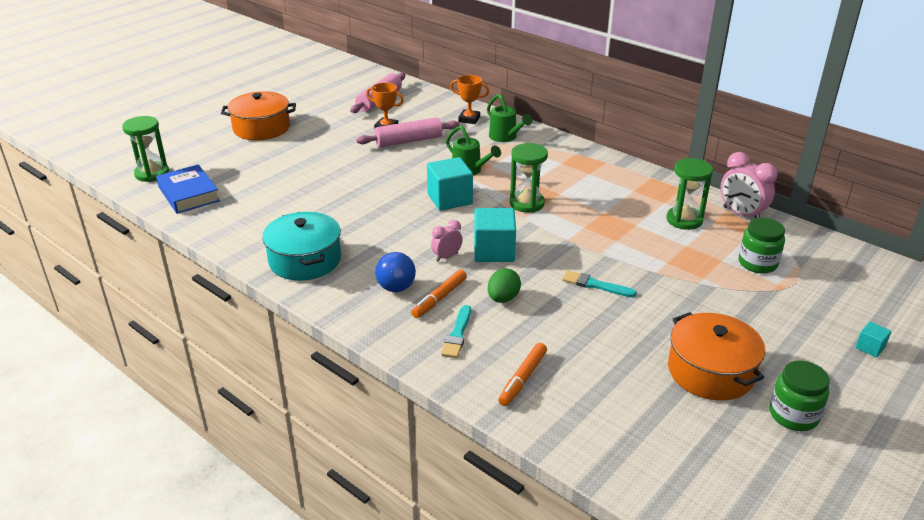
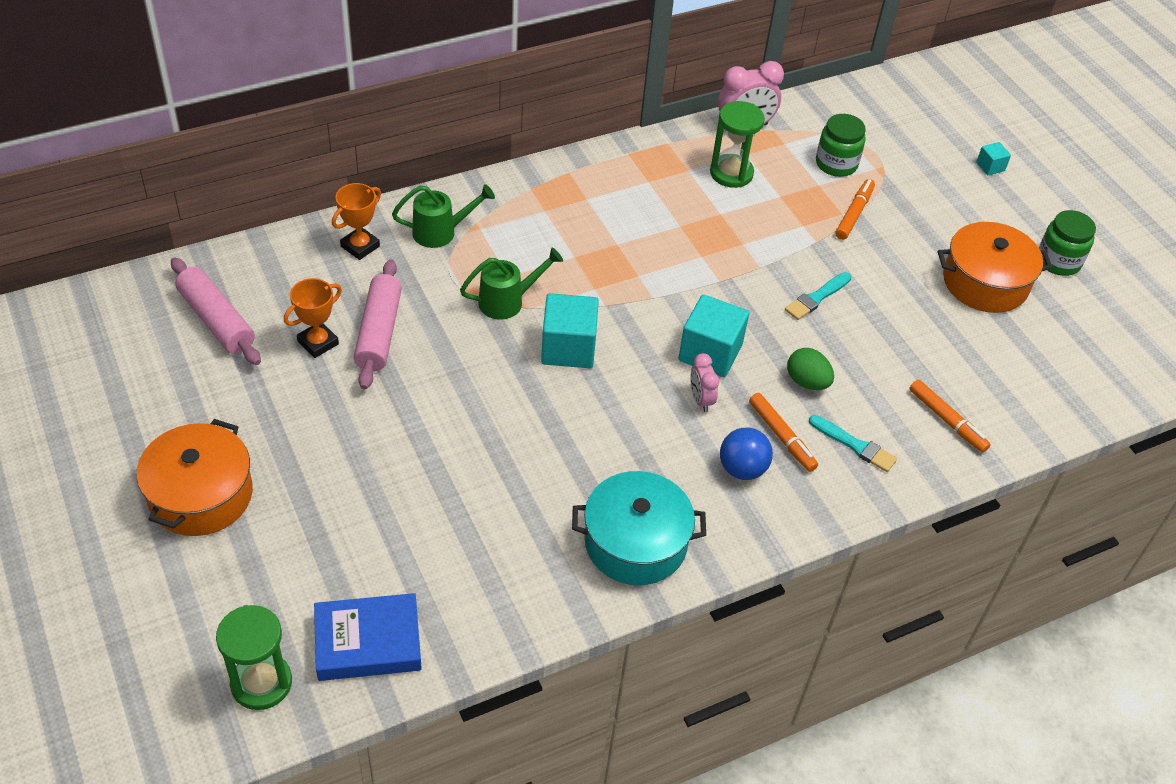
camera: 70 degrees left, 15 degrees up
(527, 203) = (622, 282): green hourglass -> none
(710, 284) = (854, 214): none -> orange marker

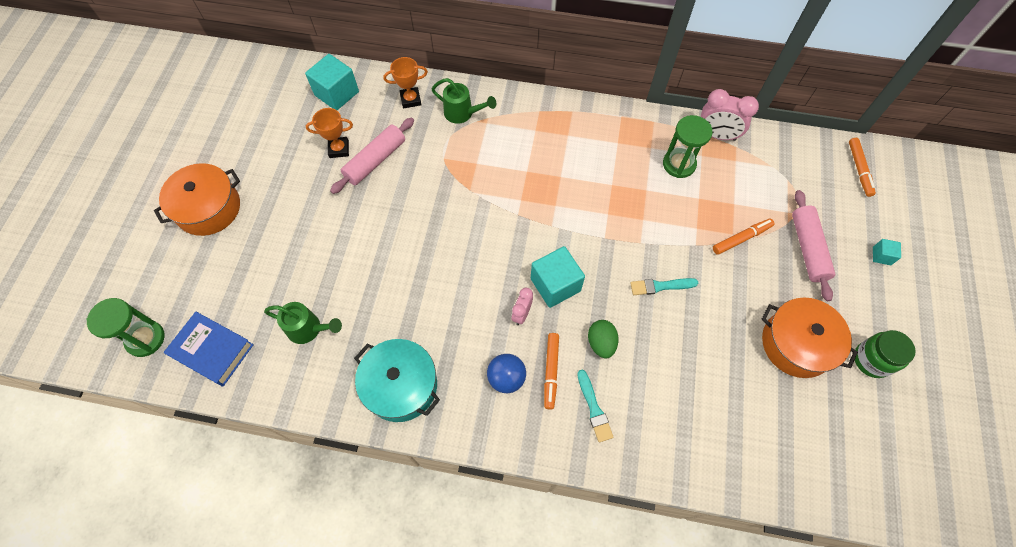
camera: 40 degrees right, 15 degrees up
(216, 320) = (300, 107): pink rolling pin -> pink rolling pin (807, 248)
(507, 301) = (462, 180): green watering can -> green watering can (308, 329)
(568, 348) = (471, 231): turquoise cube -> turquoise cube (336, 93)
(836, 164) = (761, 194): green jar -> none
(947, 420) = (675, 431): orange marker -> orange marker (859, 169)

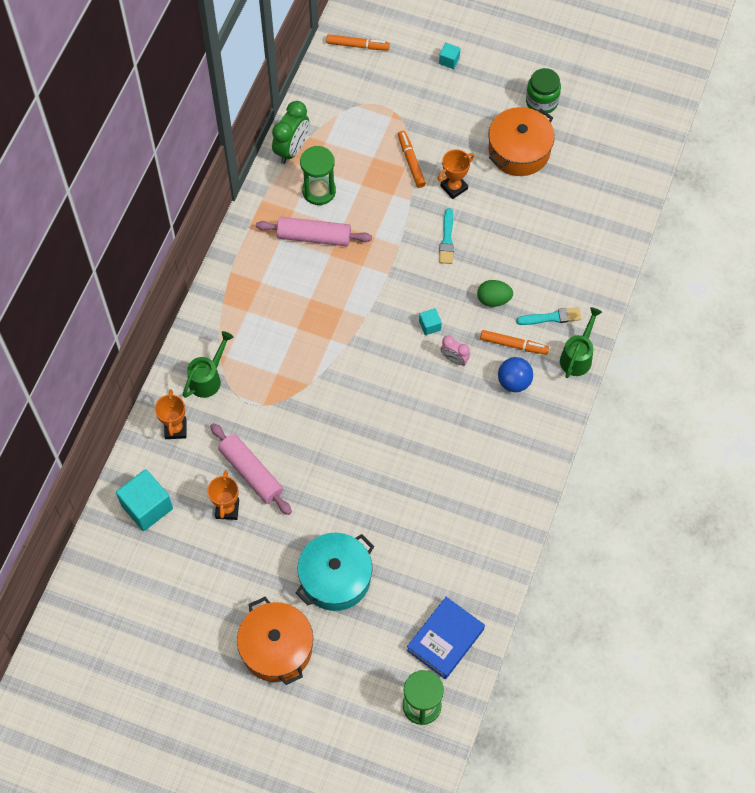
camera: 80 degrees left, 0 degrees up
(308, 329) = (437, 549): green watering can -> green watering can (577, 357)
(401, 386) = (507, 471): turquoise pot -> turquoise pot (335, 578)
(555, 285) = (430, 325): turquoise cube -> turquoise cube, size x0.48
(716, 135) = (292, 149): pink clock -> green clock
(725, 284) = (454, 187): none -> orange trophy
(807, 248) = (431, 113): pink rolling pin -> pink rolling pin (314, 237)

